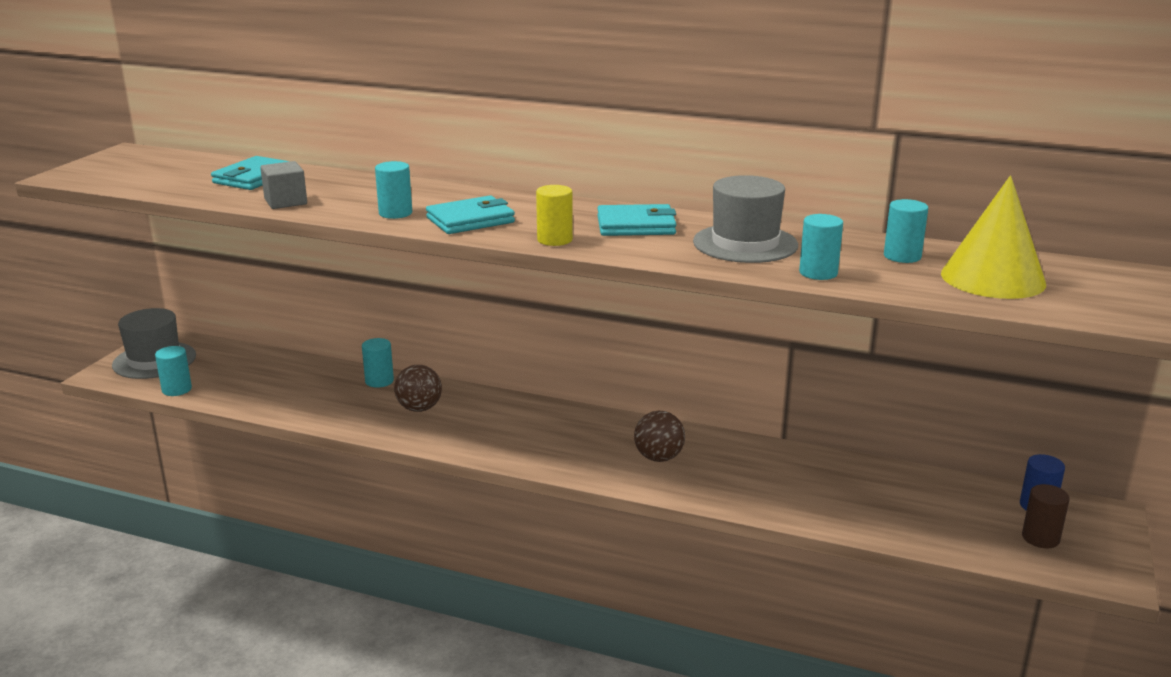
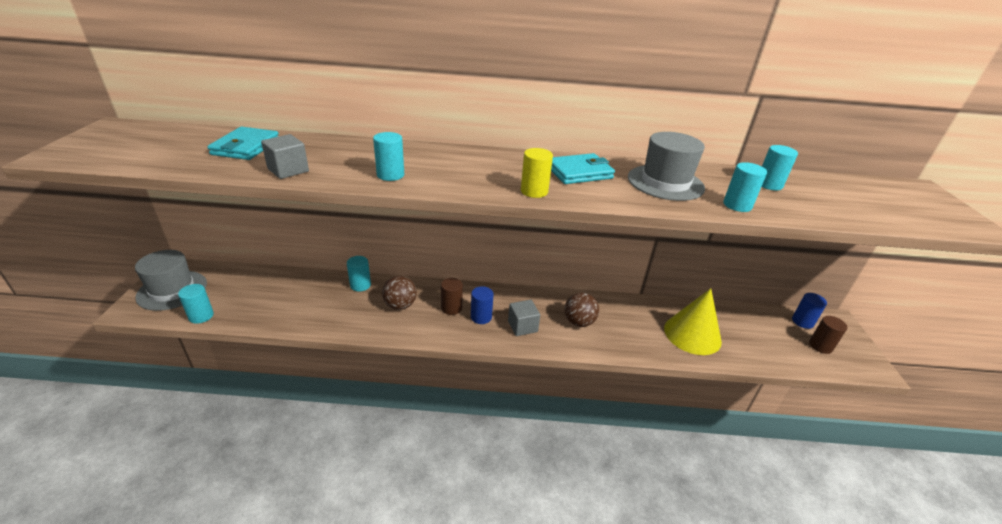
camera: 20 degrees left, 10 degrees up
(470, 220) = (455, 177): turquoise wallet -> none
(486, 419) = (451, 308): none -> brown cylinder
(520, 434) = (481, 317): none -> blue cylinder
(572, 451) = (522, 326): none -> grey cube
(992, 278) = (839, 198): yellow cone -> yellow cone (692, 334)

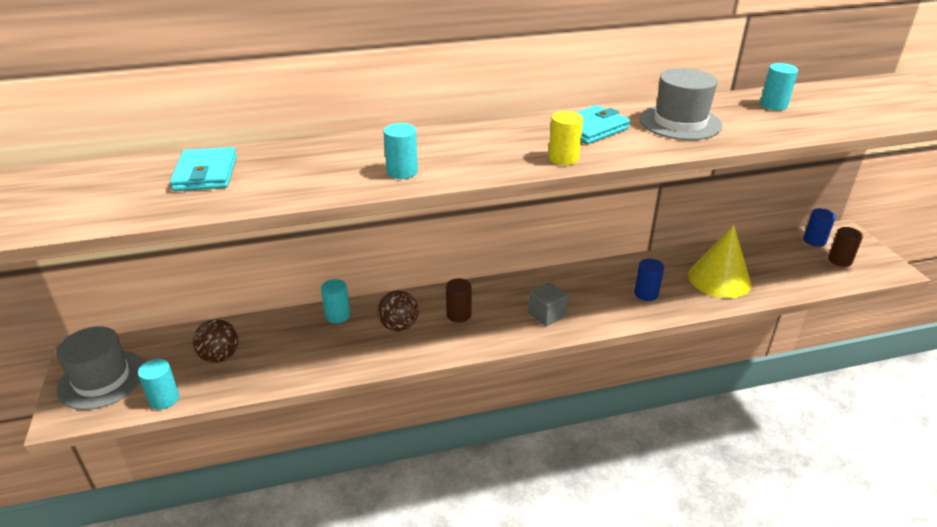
camera: 15 degrees left, 0 degrees up
(288, 170) = (284, 190): grey cube -> none
(481, 317) = (497, 316): blue cylinder -> blue cylinder (646, 294)
(579, 322) = (602, 295): brown ball -> brown ball (220, 356)
(737, 205) = (759, 132): turquoise cylinder -> none

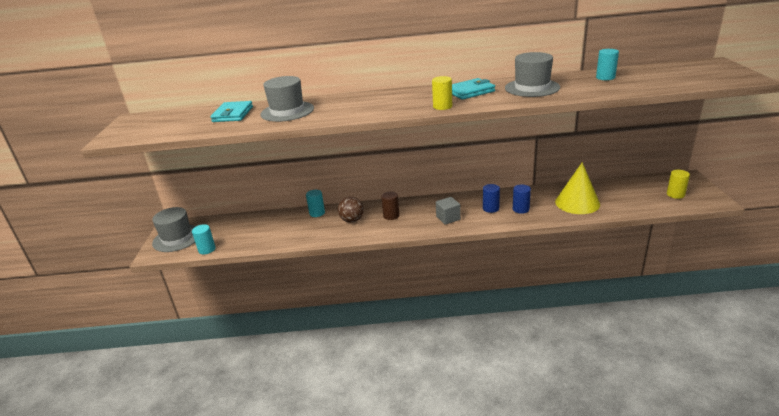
camera: 15 degrees right, 5 degrees down
(220, 356) = (243, 230): brown ball -> none
(304, 167) = (287, 111): none -> grey hat
(402, 172) = (341, 113): turquoise cylinder -> none
(814, 241) = (661, 182): blue cylinder -> blue cylinder (491, 208)
(840, 260) = (675, 194): brown cylinder -> yellow cylinder

